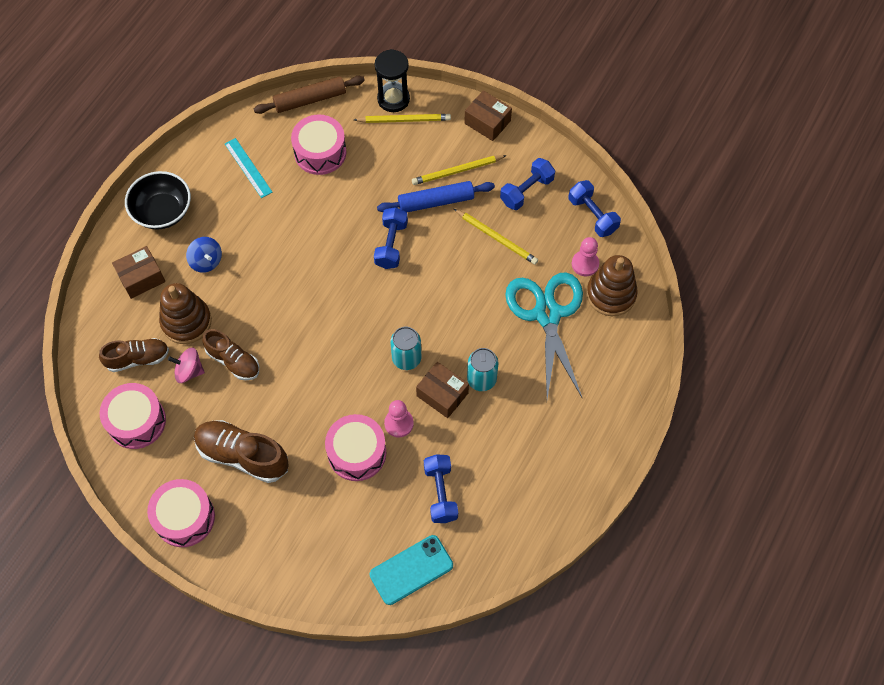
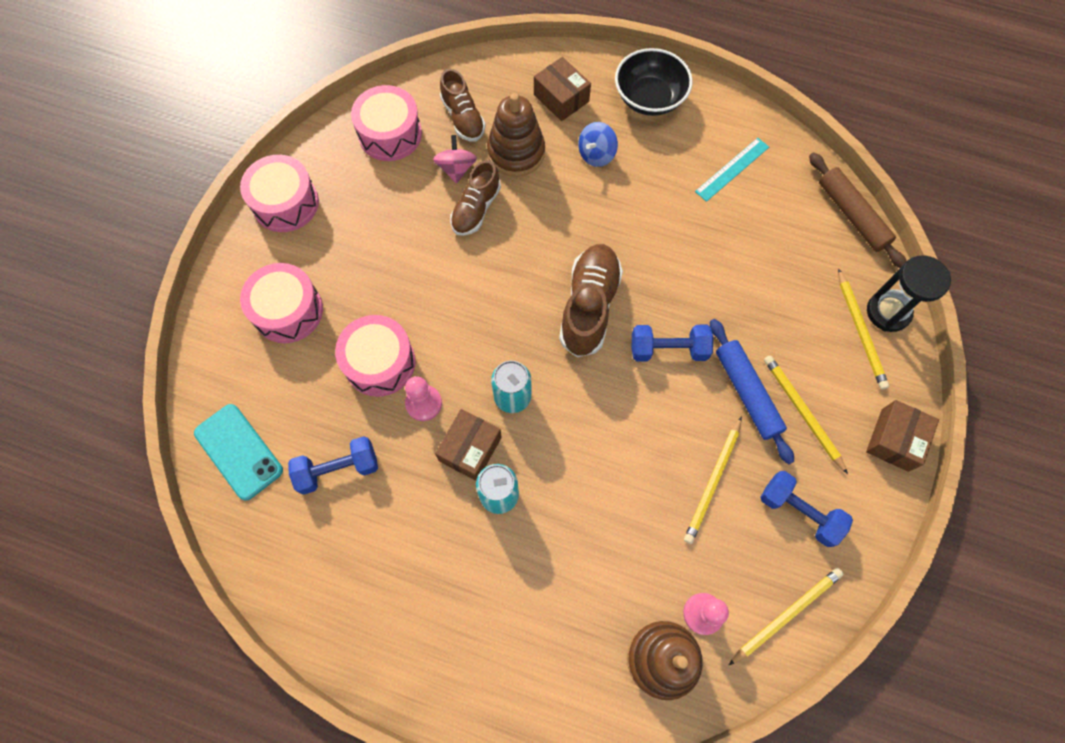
camera: 80 degrees right, 5 degrees up
(242, 455) = (362, 243): brown shoe -> brown shoe (589, 306)
(320, 152) = (778, 242): pink drum -> pink drum (288, 311)
(547, 314) = (612, 570): turquoise scissors -> none
(592, 215) = (786, 614): blue dumbbell -> yellow pencil

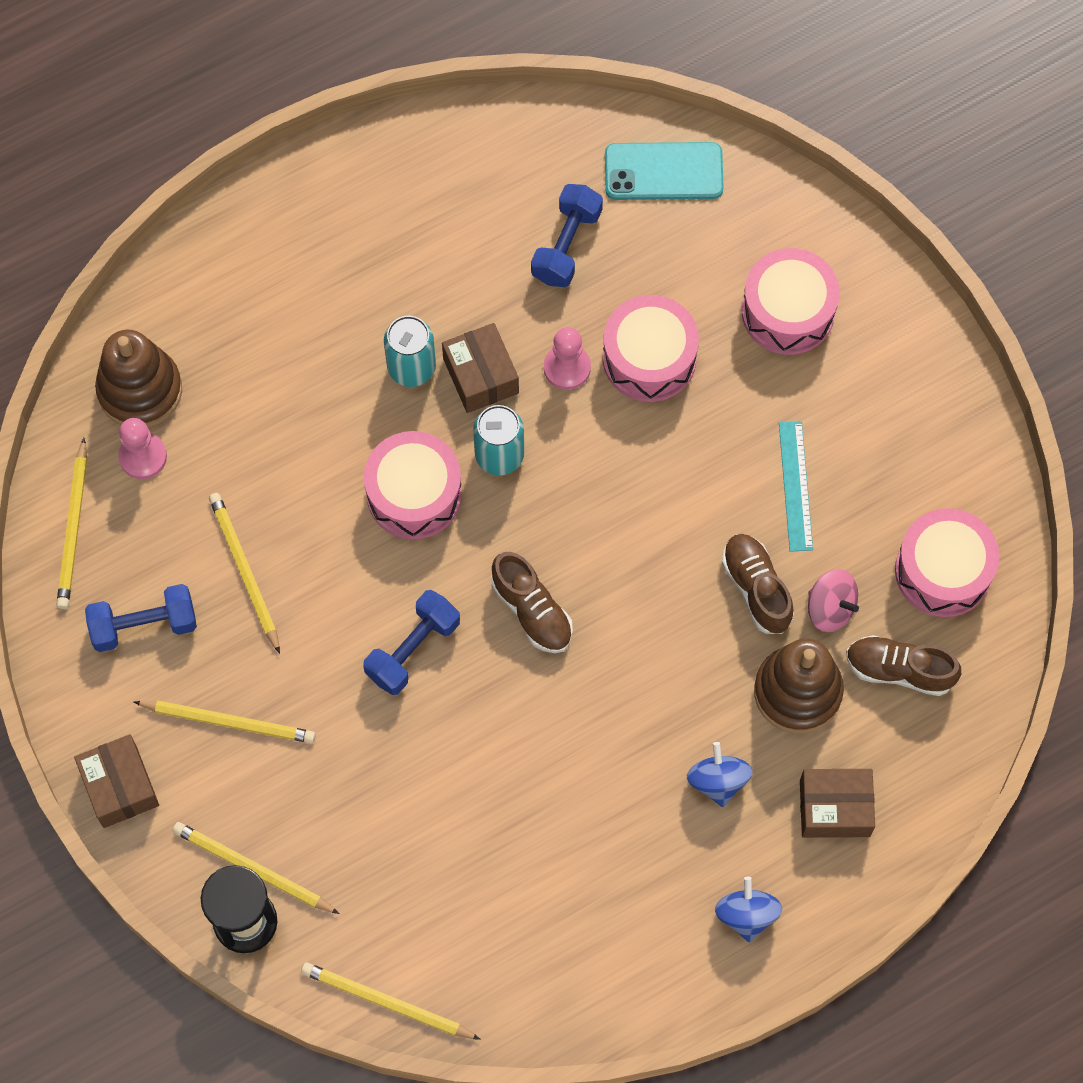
camera: 130 degrees right, 0 degrees up
(285, 203) = (934, 396): pink drum -> pink drum (414, 494)
(589, 306) = (532, 611): brown shoe -> brown shoe, size x0.66
(649, 98) = (746, 915): black bowl -> blue spinning top
(732, 169) = (564, 921): turquoise ruler -> turquoise ruler (795, 486)
(747, 393) = (297, 686): blue rolling pin -> none
(852, 215) = (387, 1003): brown rolling pin -> yellow pencil

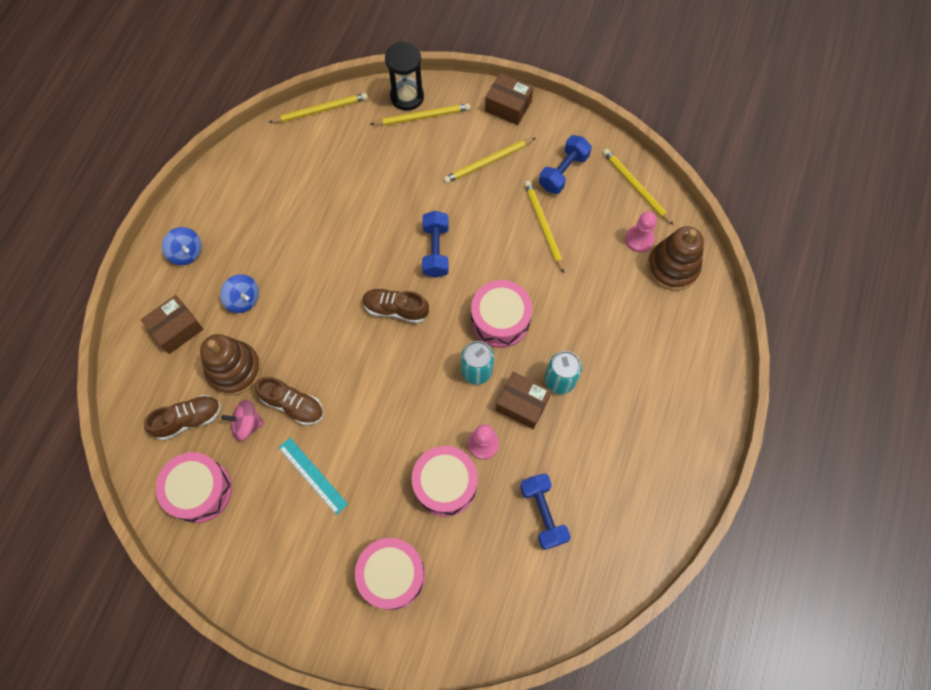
camera: 140 degrees right, 0 degrees up
(244, 571) = (543, 226): yellow pencil -> yellow pencil turned 135 degrees counterclockwise
(663, 172) = (530, 605): turquoise phone -> none

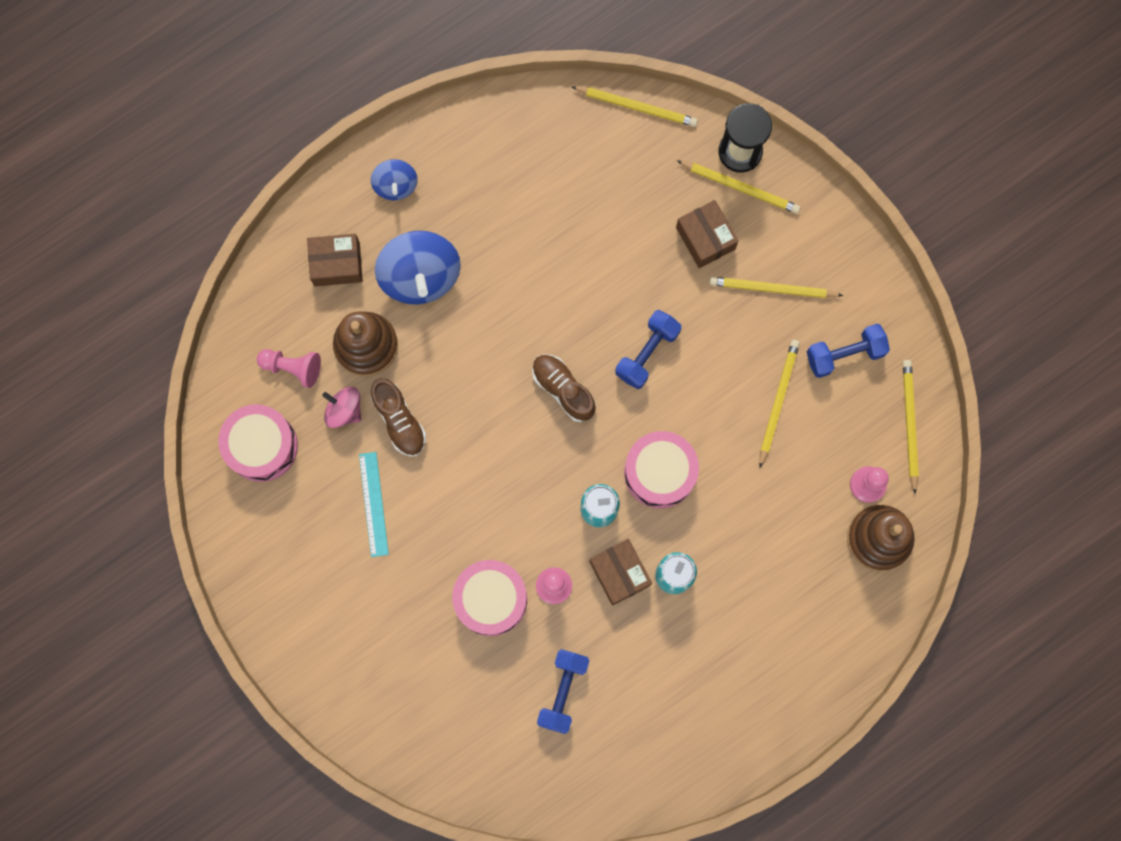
camera: 35 degrees right, 10 degrees up
(188, 419) = (293, 368): brown shoe -> pink pawn
(243, 299) = (420, 276): blue spinning top -> blue spinning top, size x1.81
(392, 575) = (385, 648): pink drum -> none
(508, 106) = (842, 236): brown box -> brown box (705, 238)

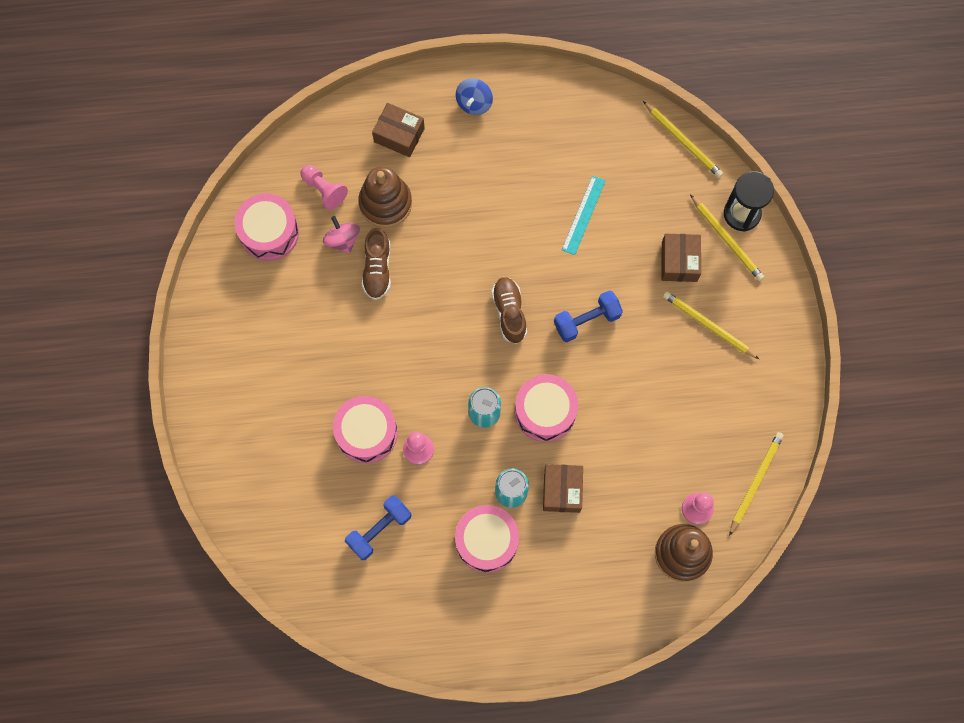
camera: 30 degrees right, 5 degrees down
(373, 504) = (323, 317): turquoise ruler -> turquoise ruler (583, 215)
(420, 276) = (453, 176): blue spinning top -> none
(619, 573) = (472, 468): brown box -> brown box (562, 490)
(678, 639) = (486, 541): none -> pink drum
(777, 401) = (664, 409): yellow pencil -> none
(844, 354) = (735, 403): blue dumbbell -> none

